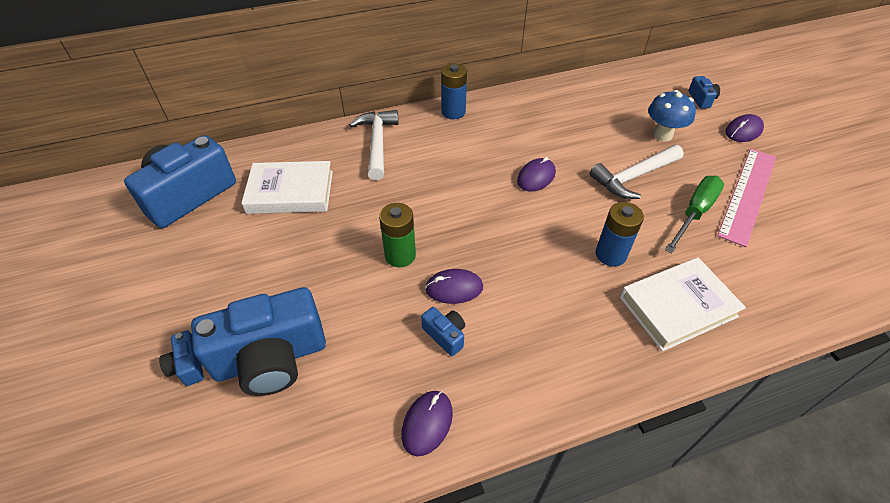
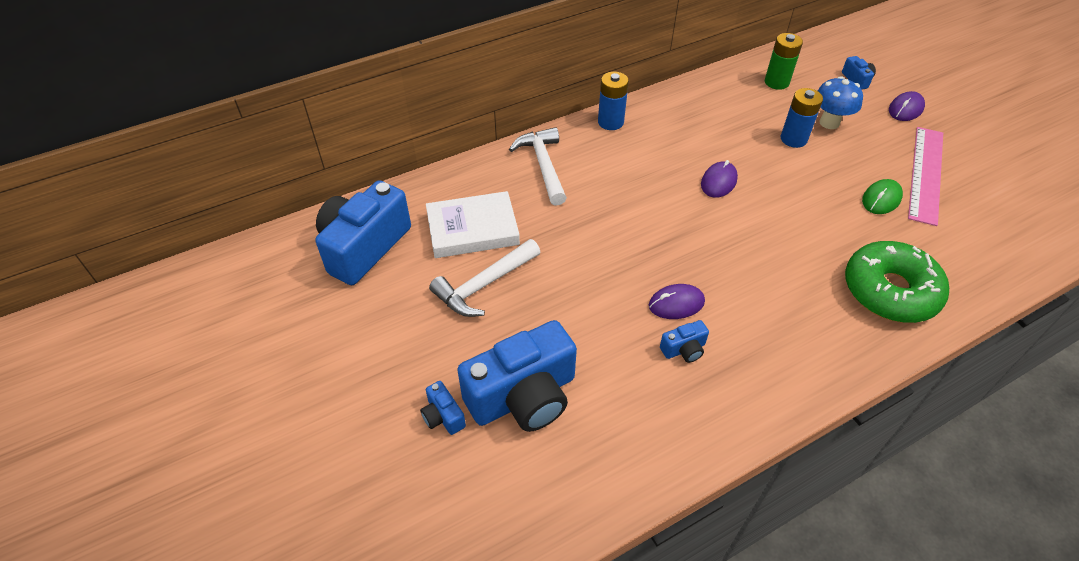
camera: 10 degrees left, 0 degrees up
(400, 255) = (611, 279): green battery -> green battery (776, 82)
(427, 423) = (696, 431): purple mouse -> none
(445, 335) = (684, 349): blue camera -> blue camera turned 120 degrees clockwise
(610, 254) = (814, 250): blue battery -> blue battery (793, 139)
(634, 177) = (814, 169): white hammer -> white hammer (484, 285)
(677, 307) = (890, 291): white book -> green donut
(694, 213) = (881, 199): green screwdriver -> green mouse

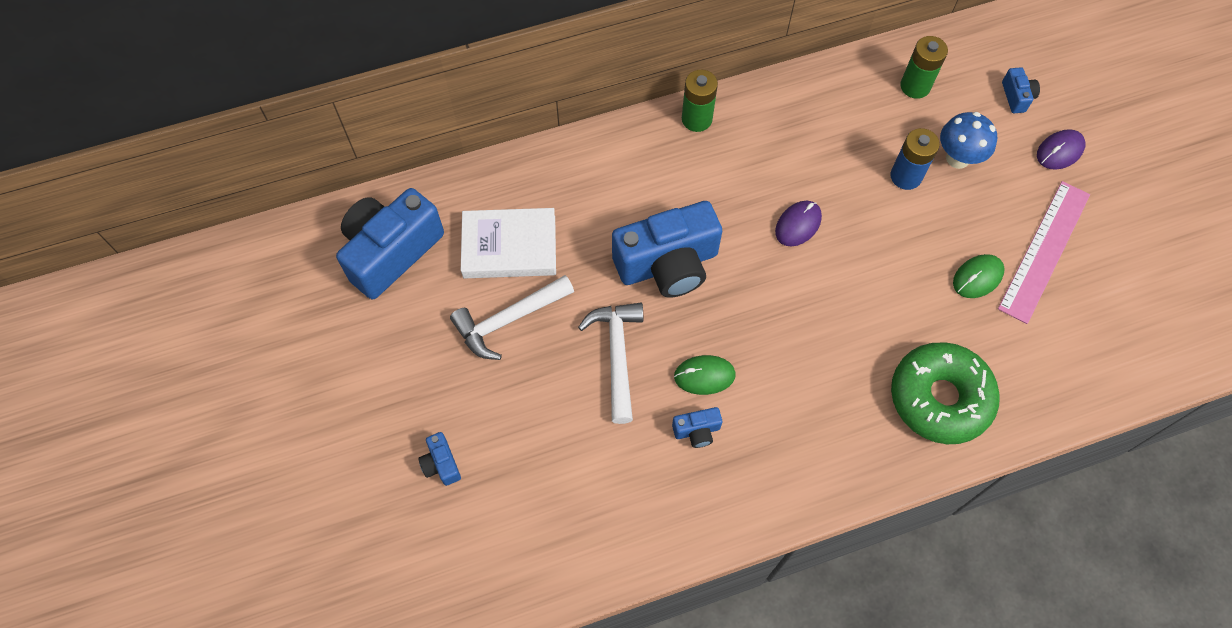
camera: 10 degrees right, 15 degrees up
(523, 396) = (523, 456): blue camera -> blue camera (668, 264)
(543, 166) = (605, 172): white hammer -> white hammer (617, 356)
(610, 122) = (696, 119): blue battery -> green battery
(676, 304) = (704, 376): purple mouse -> green mouse

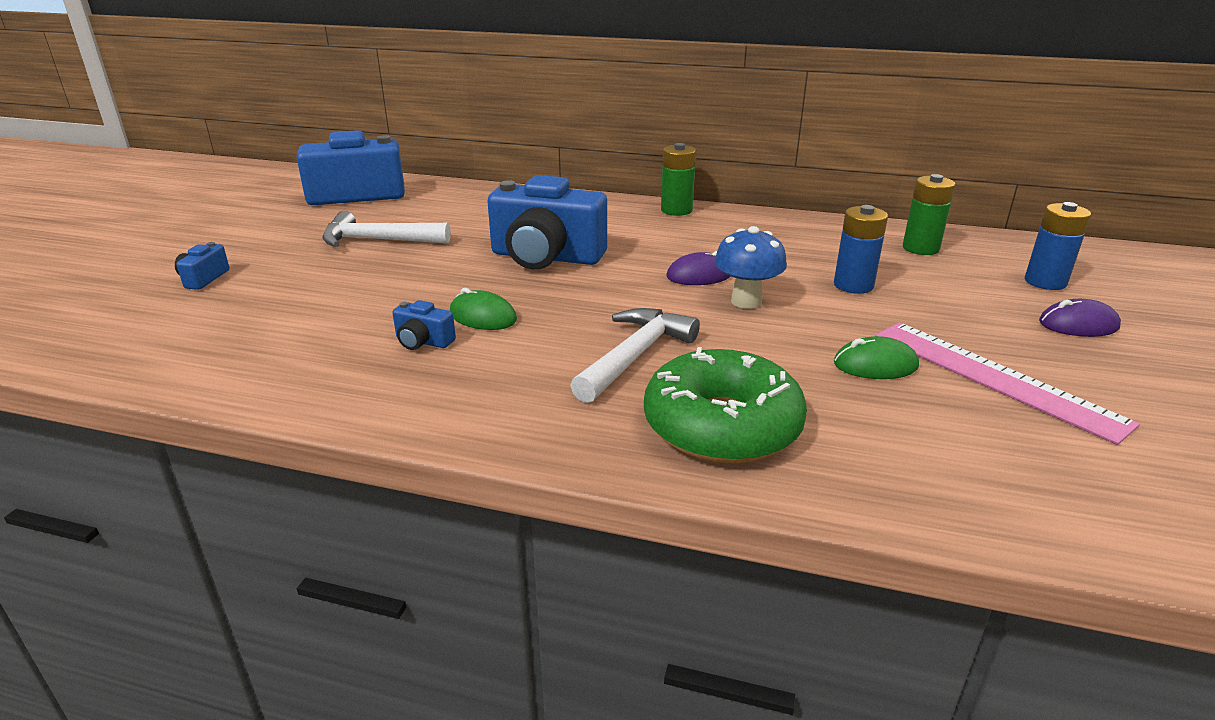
camera: 35 degrees right, 35 degrees down
(509, 247) = (437, 215): white book -> none
(617, 356) = (427, 281): white hammer -> white hammer (634, 356)
(957, 158) = (930, 293): blue mushroom -> blue mushroom (746, 301)
(1016, 97) = (1045, 282): blue camera -> blue battery
(1045, 251) = (994, 378): pink ruler -> pink ruler turned 75 degrees clockwise

